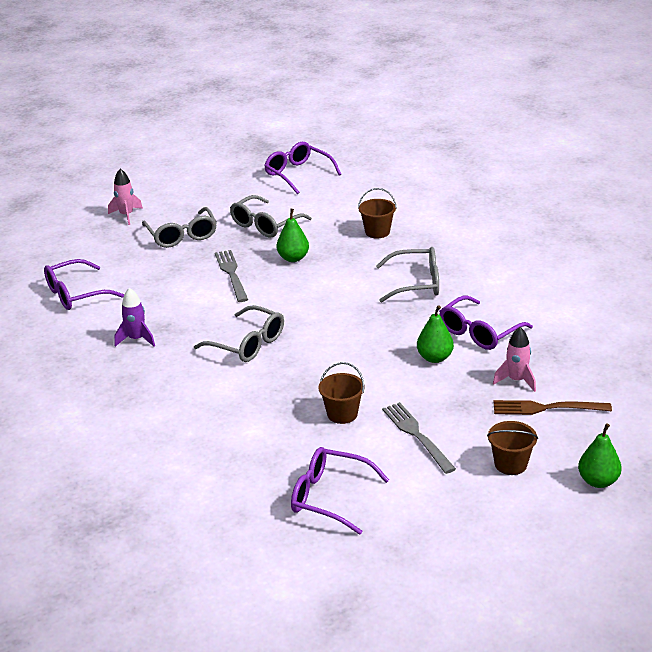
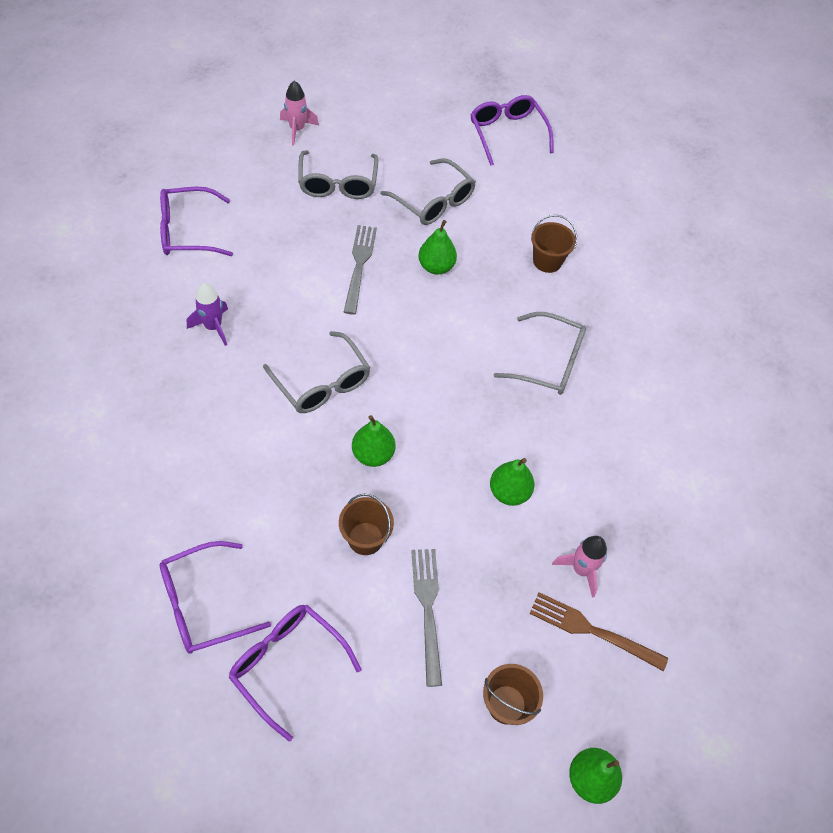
camera: 15 degrees right, 25 degrees up
(265, 224) = (433, 201): grey glasses -> grey glasses turned 105 degrees counterclockwise
(316, 369) = (373, 454): none -> green pear
(479, 332) = (579, 472): purple glasses -> purple glasses (204, 604)

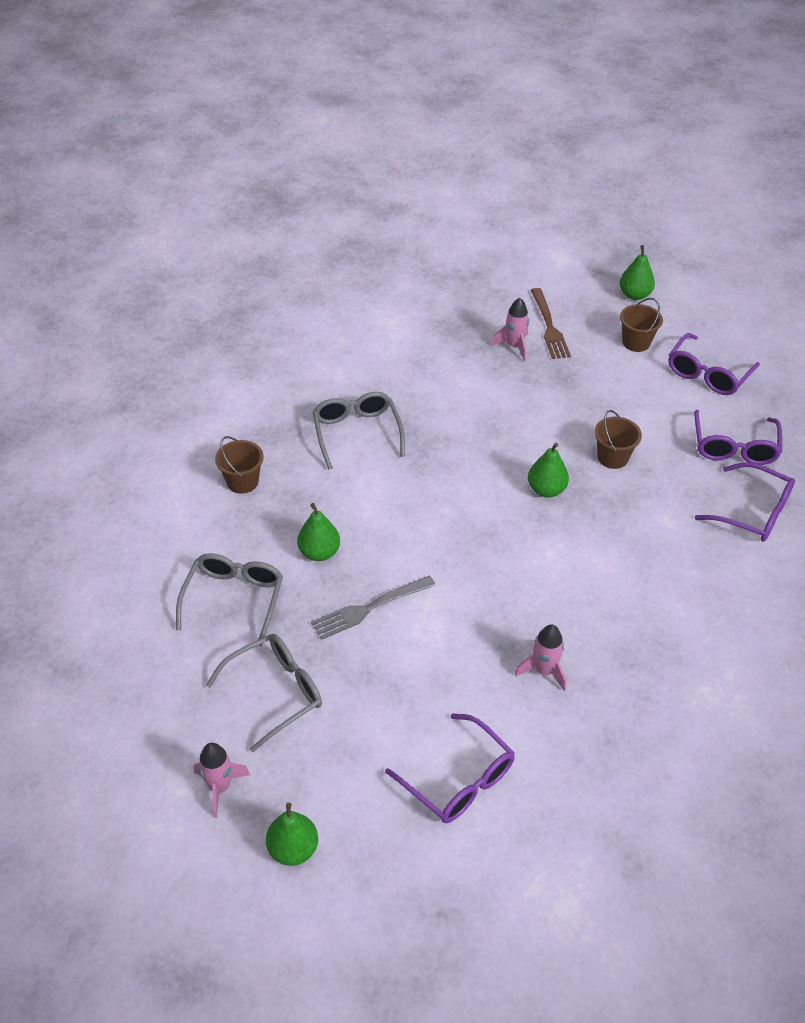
camera: 120 degrees left, 10 degrees down
(213, 327) = (544, 671): purple rocket -> pink rocket
(321, 382) = (518, 558): grey glasses -> none
(427, 608) = (622, 402): grey fork -> none
(507, 134) = (78, 592): purple glasses -> purple glasses (708, 374)
(509, 492) = (495, 403): green pear -> green pear (293, 849)

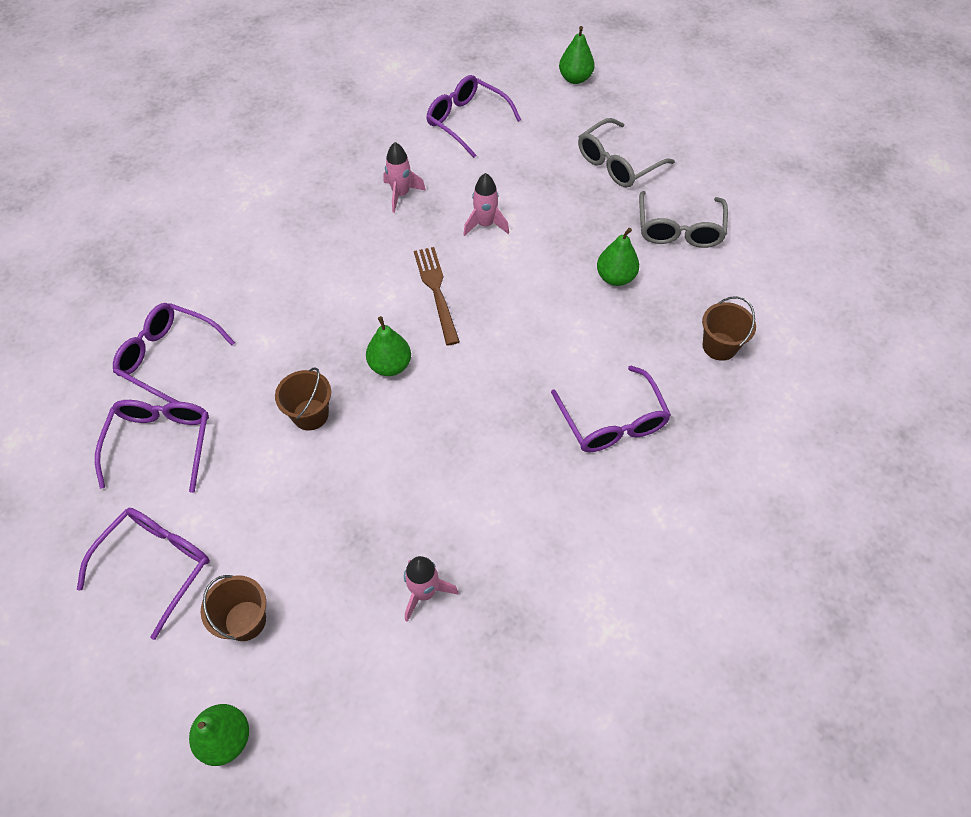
camera: 175 degrees right, 10 degrees up
(220, 787) = (637, 105): pink rocket -> pink rocket (485, 224)
(357, 433) = (612, 421): grey glasses -> purple glasses
(369, 608) = (556, 231): grey fork -> none
(549, 327) = (371, 642): brown fork -> brown fork (436, 291)

